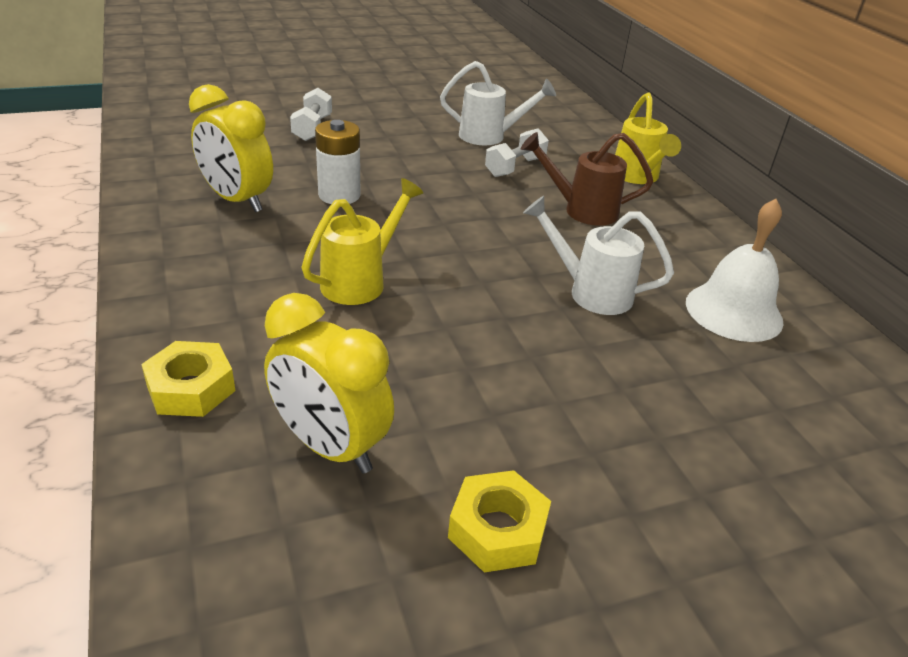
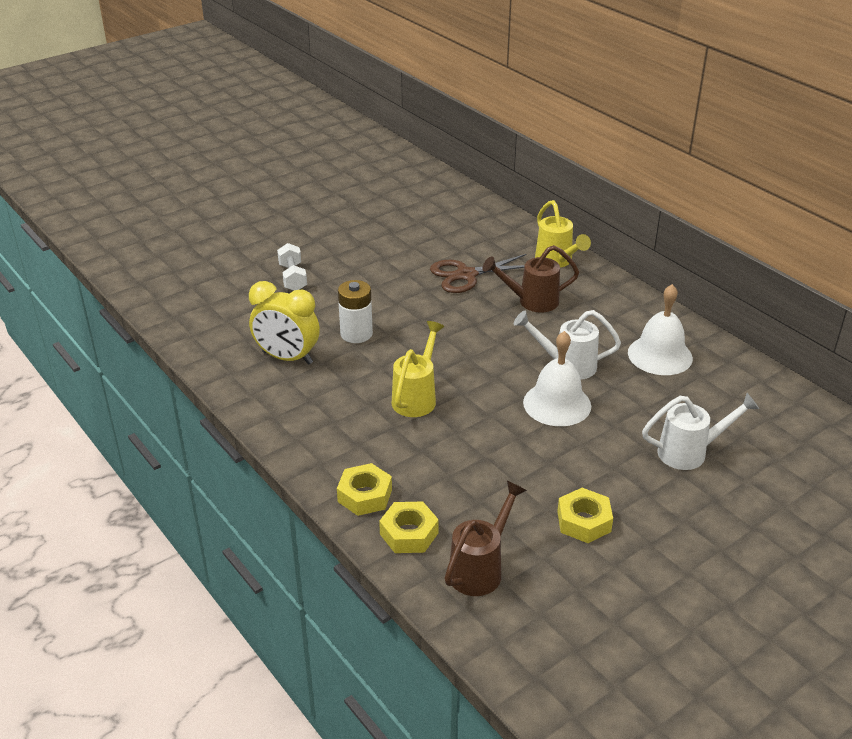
camera: 15 degrees left, 0 degrees up
(208, 464) = (409, 533): none -> yellow nut
(276, 561) = (481, 568): none -> brown watering can
(330, 446) = (469, 505): yellow clock -> none
(490, 136) = (432, 250): white watering can -> white watering can (690, 452)
(515, 167) = (466, 275): white dumbbell -> brown scissors
(550, 337) = (557, 404): none -> white bell

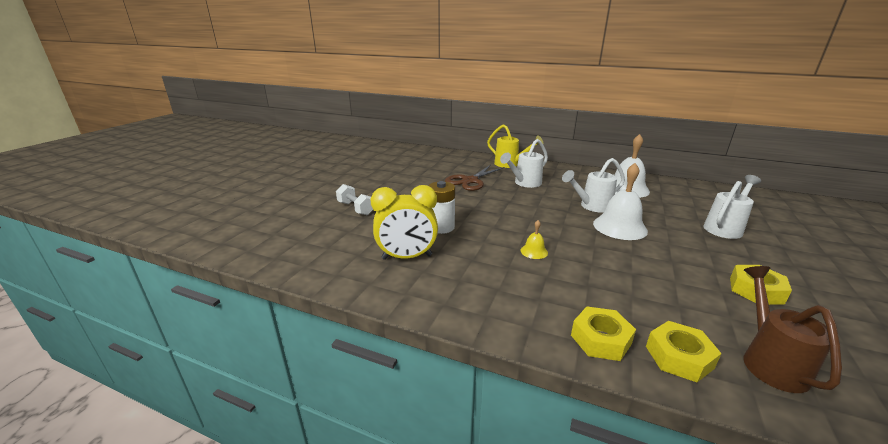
camera: 30 degrees left, 10 degrees down
(417, 397) = (534, 251): yellow watering can -> yellow bell
(531, 301) = (524, 183): brown watering can -> white watering can

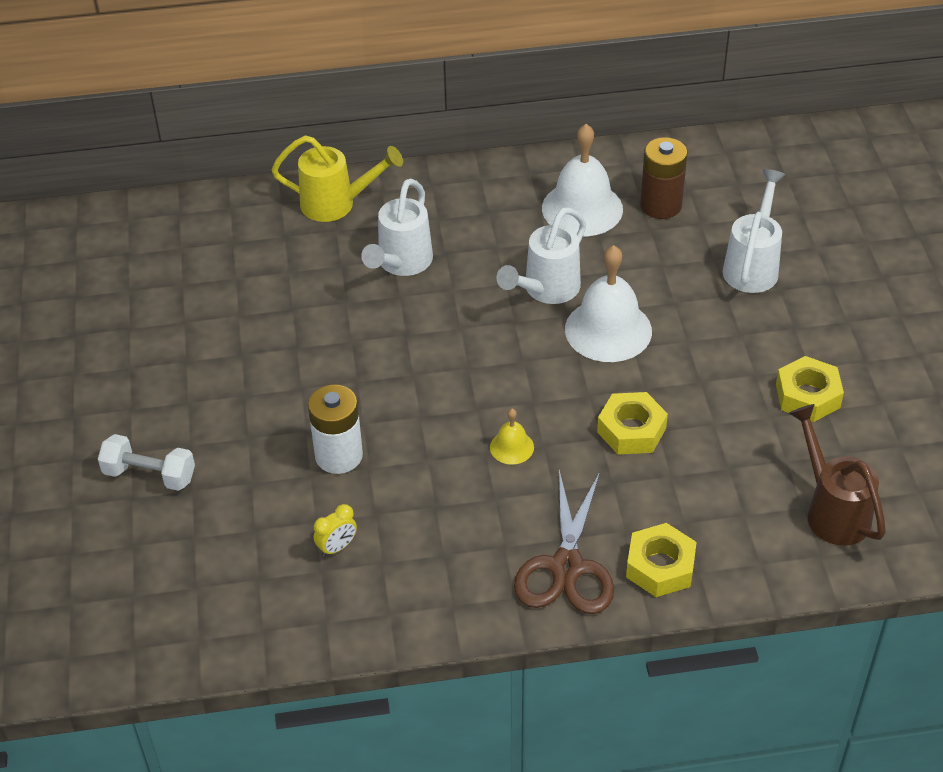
camera: 30 degrees left, 20 degrees up
(407, 257) = (337, 547): yellow clock -> yellow clock, size x0.43
(470, 181) = (296, 297): brown scissors -> brown scissors (566, 567)
(672, 197) = (660, 205): none -> brown battery
(679, 357) = (746, 550): yellow nut -> yellow nut (631, 430)

